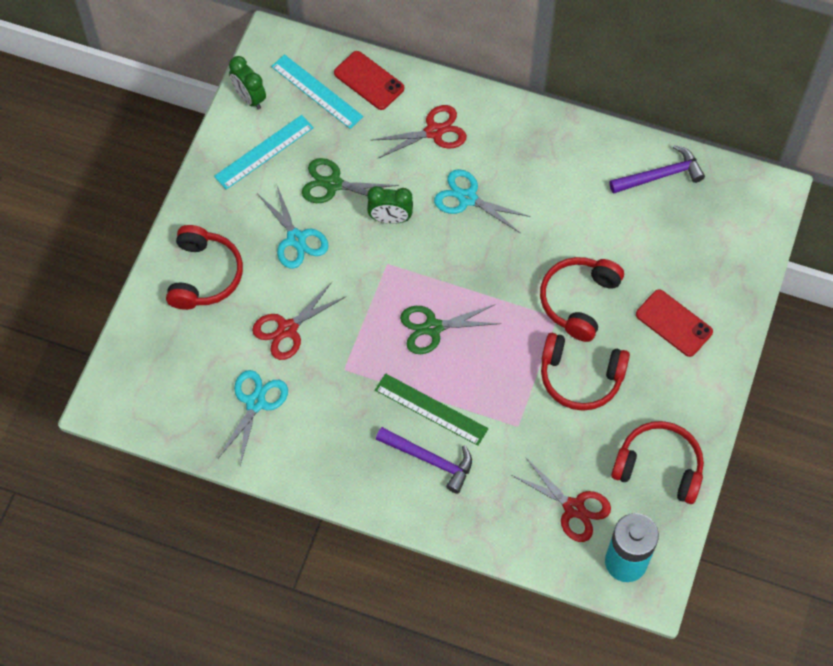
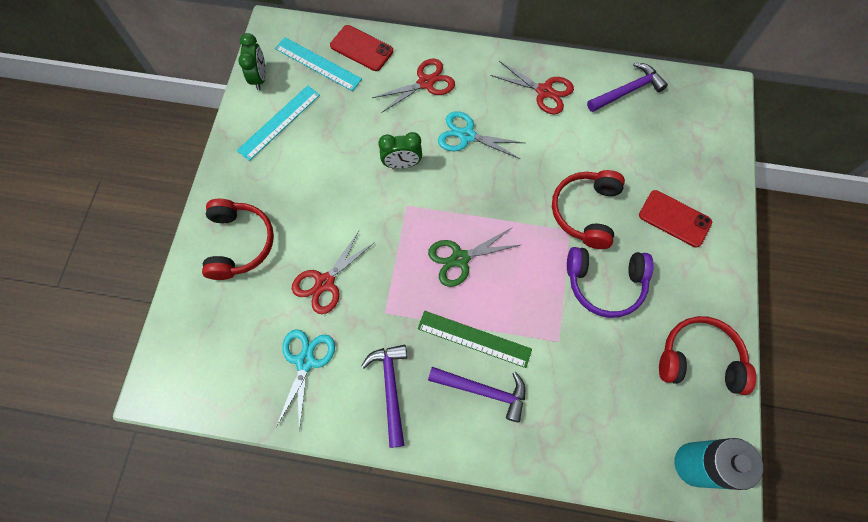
camera: 10 degrees left, 5 degrees up
(249, 98) = (259, 78): green clock -> green clock turned 135 degrees counterclockwise
(296, 239) = (320, 196): turquoise scissors -> none
(333, 184) = (346, 141): green scissors -> none
(337, 442) = (390, 389): none -> purple hammer
(573, 508) = (630, 416): red scissors -> red scissors (544, 91)
(580, 377) = (605, 283): red headphones -> purple headphones

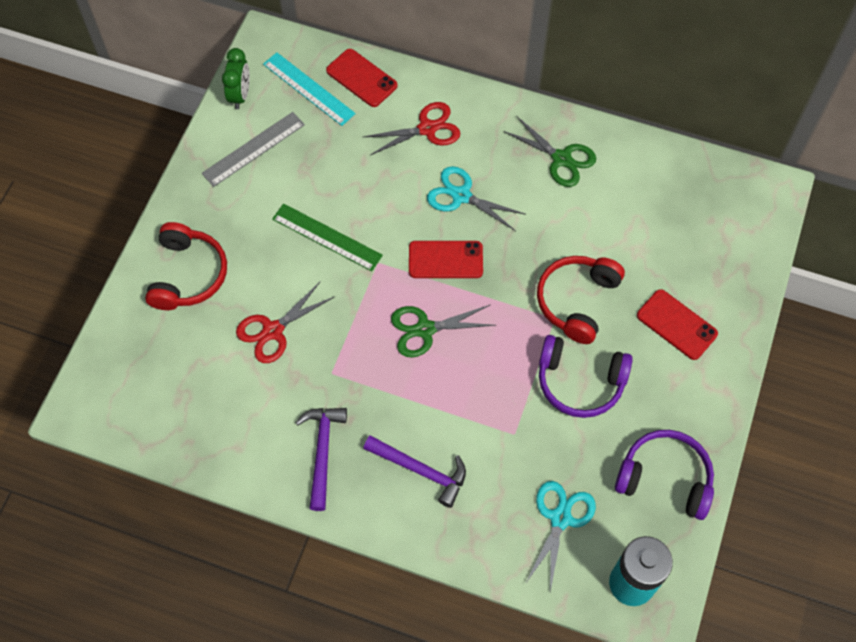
camera: 10 degrees right, 5 degrees down
(279, 122) = (253, 149): turquoise ruler -> grey ruler
(305, 361) = (237, 409): turquoise scissors -> turquoise scissors (560, 518)
(402, 164) = (381, 216): green clock -> none
(465, 193) = (445, 260): none -> red phone
(474, 339) = (422, 416): green ruler -> green ruler (327, 237)
(544, 91) = (561, 159): red scissors -> green scissors
(627, 91) = (659, 172): purple hammer -> none
(699, 359) = (665, 478): red headphones -> purple headphones

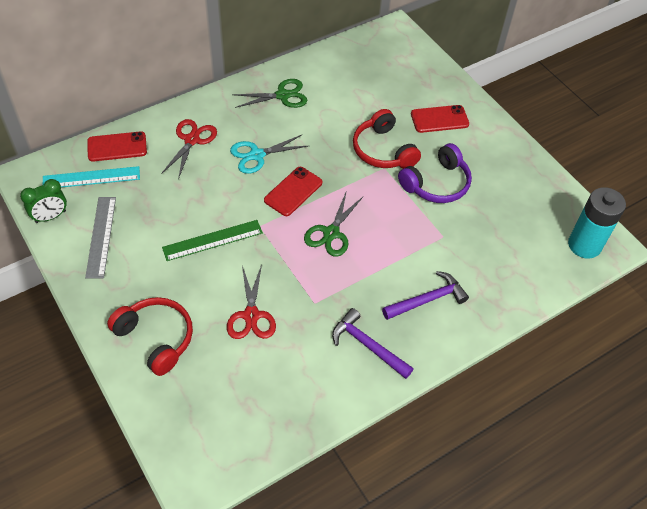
camera: 55 degrees left, 10 degrees down
(240, 95) = (50, 217): green clock -> green clock turned 105 degrees clockwise
(560, 518) = (517, 251): turquoise scissors -> none
(665, 478) = (530, 187): purple headphones -> none

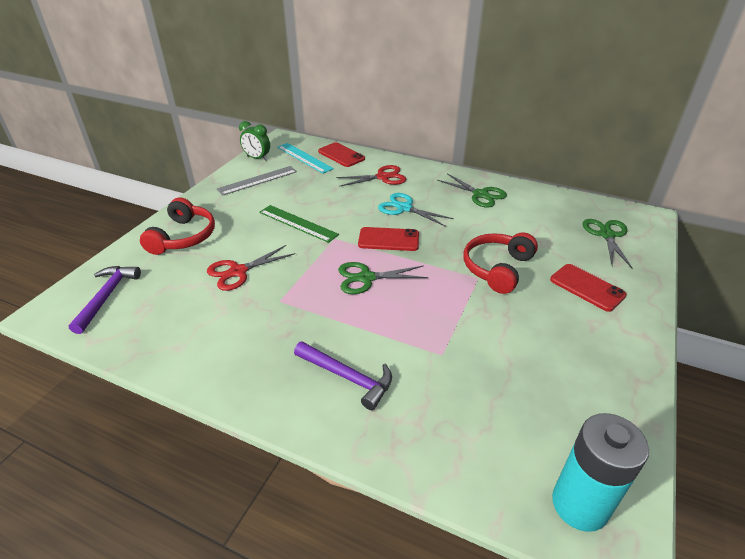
camera: 60 degrees right, 15 degrees down
(367, 345) = (255, 356): purple hammer -> purple hammer (107, 296)
(397, 66) = (607, 235): none -> green scissors
(436, 183) = (504, 320): purple headphones -> none

